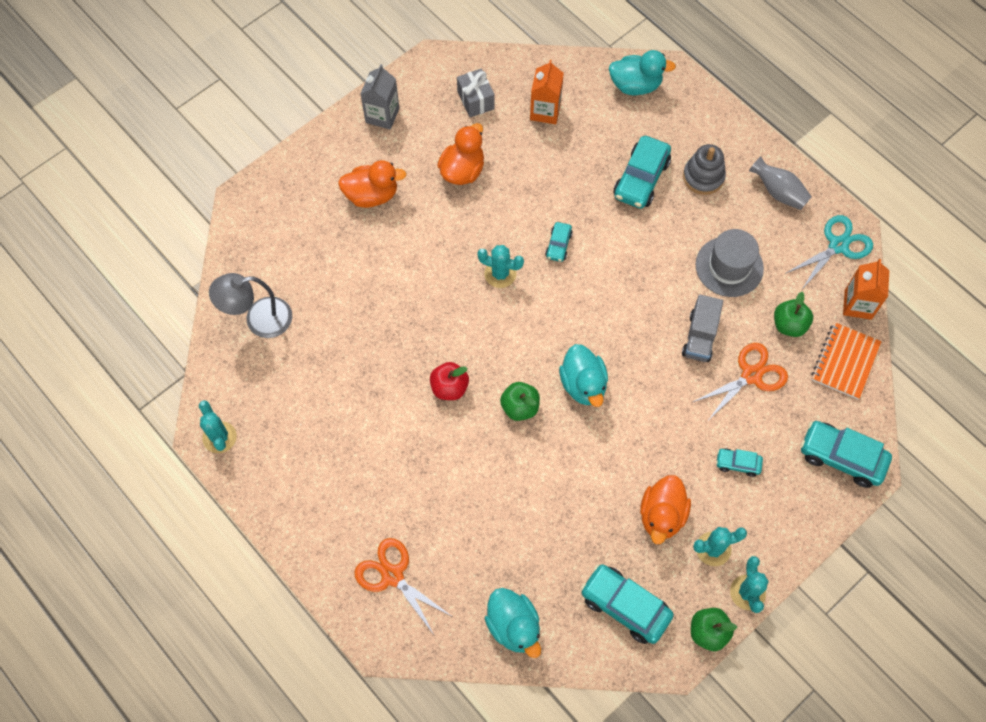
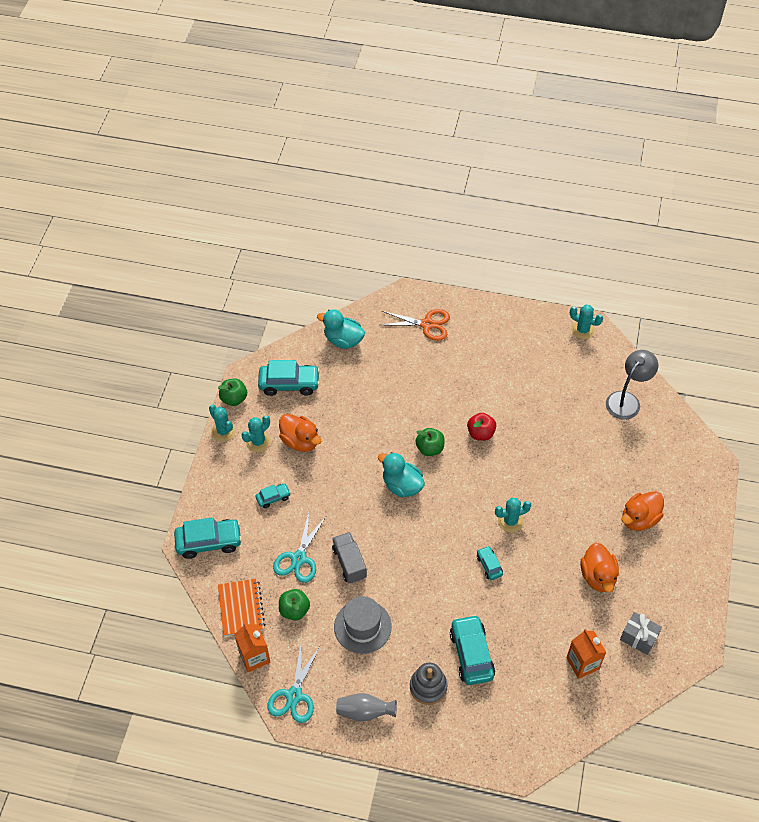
camera: 145 degrees right, 10 degrees down
(382, 115) = (689, 580): grey carton -> none
(635, 85) = (535, 734): turquoise duck -> none
(662, 515) = (300, 441): orange duck -> orange duck turned 150 degrees clockwise
(751, 375) = (299, 558): orange scissors -> turquoise scissors

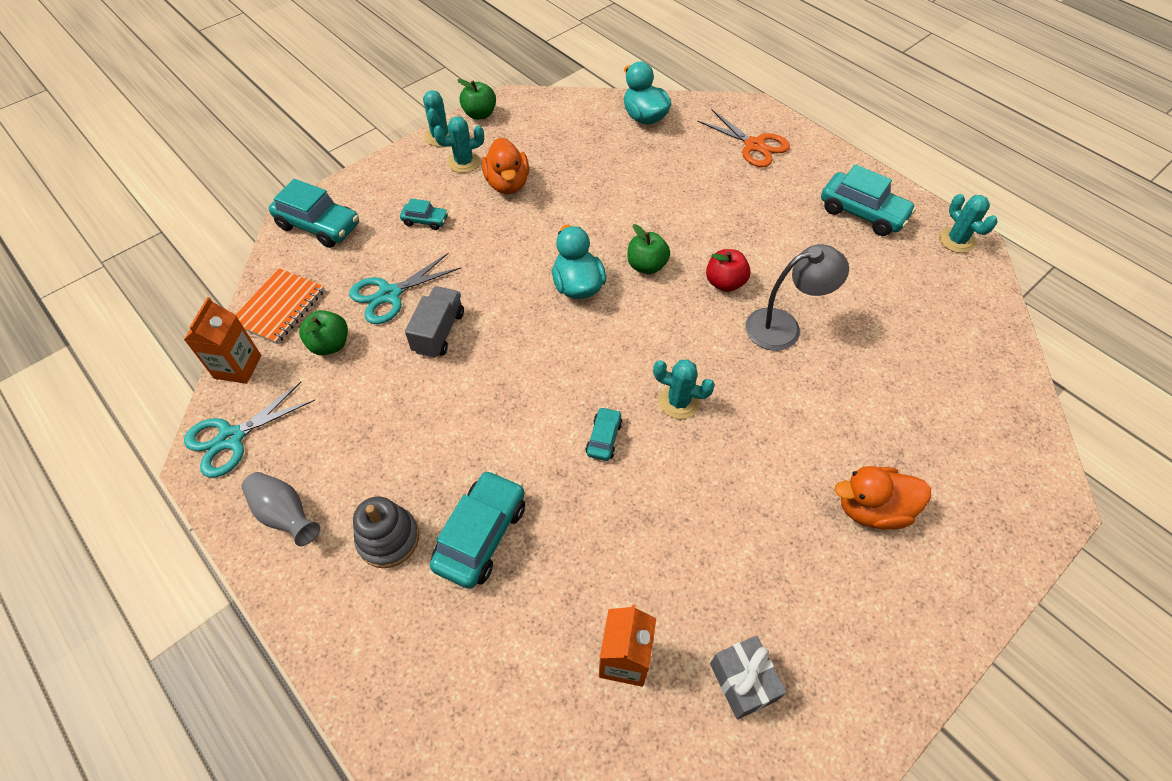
camera: 35 degrees right, 0 degrees up
(289, 384) = (548, 128): turquoise car -> turquoise car (862, 213)
(362, 626) = (383, 411): grey hat -> none
(598, 576) = (746, 548): orange duck -> none
(627, 400) = (963, 349): grey lamp -> grey lamp (783, 327)

